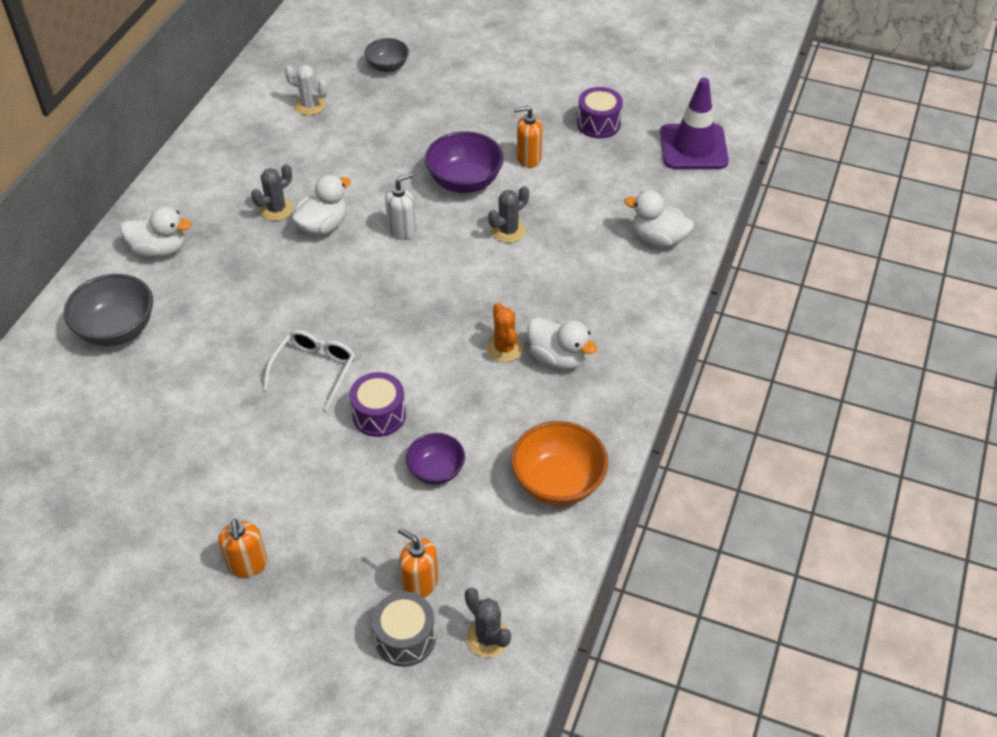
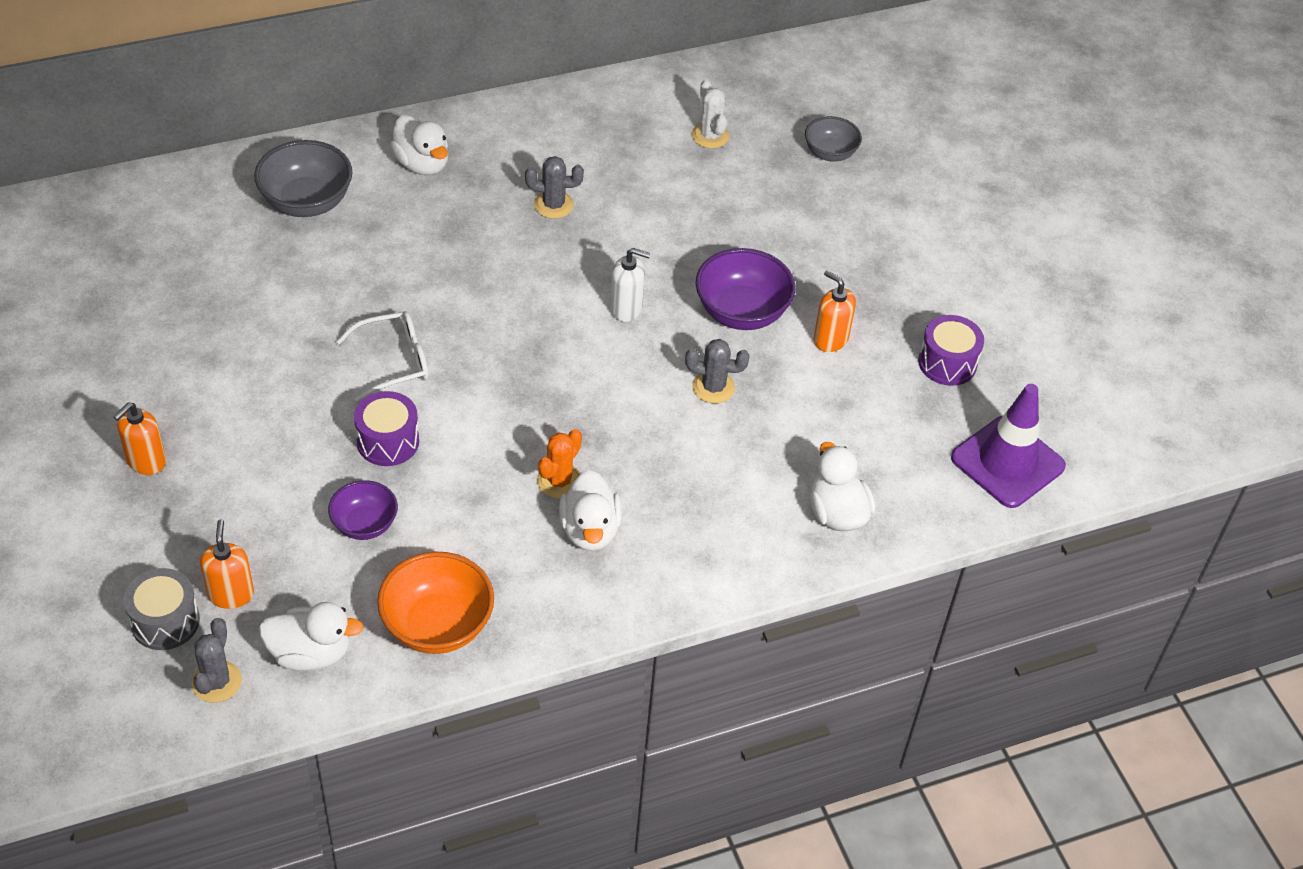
camera: 45 degrees right, 0 degrees up
(323, 226) = (569, 250): white duck -> white duck (310, 653)

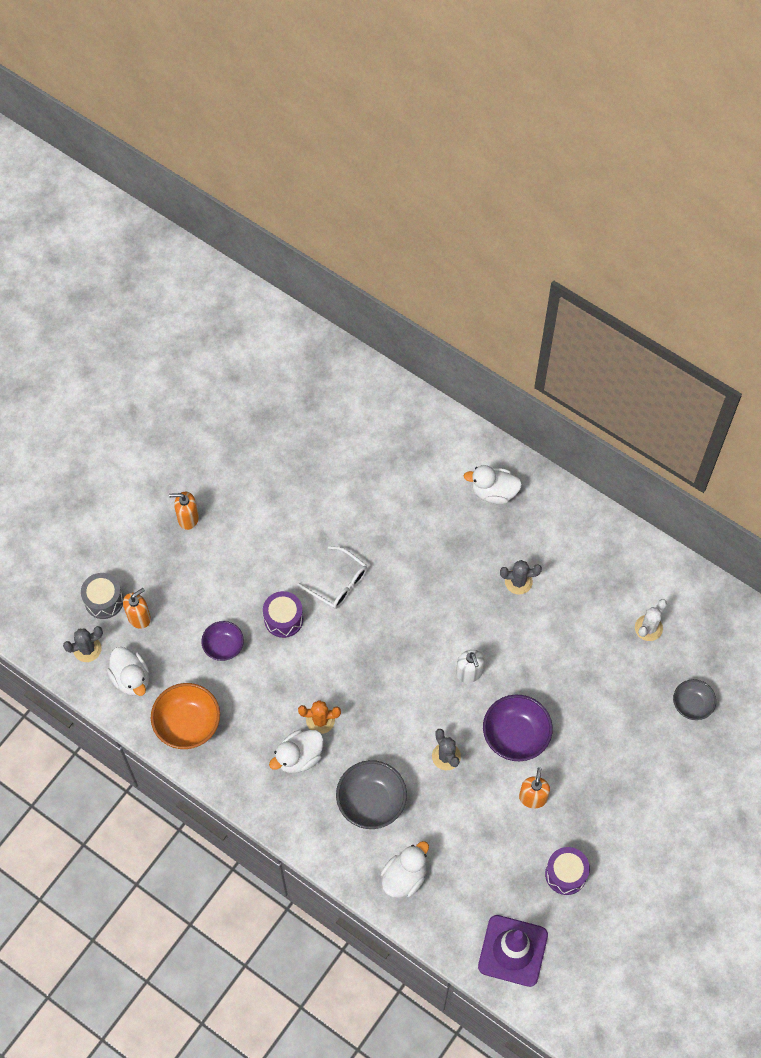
camera: 60 degrees right, 15 degrees up
(307, 202) = (417, 457): grey bowl -> grey bowl (371, 802)
(422, 164) = (493, 492): white duck -> white duck turned 75 degrees clockwise
(553, 205) = (518, 582): grey cactus -> grey cactus turned 60 degrees counterclockwise

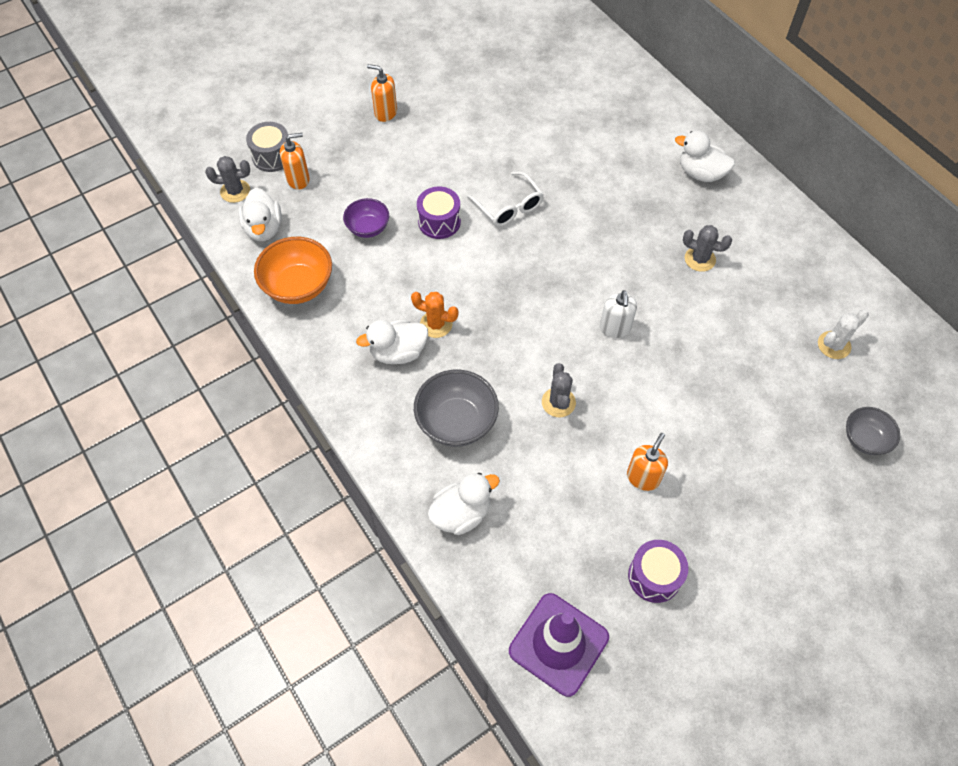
camera: 20 degrees right, 5 degrees down
(515, 736) = (645, 407): purple bowl -> none

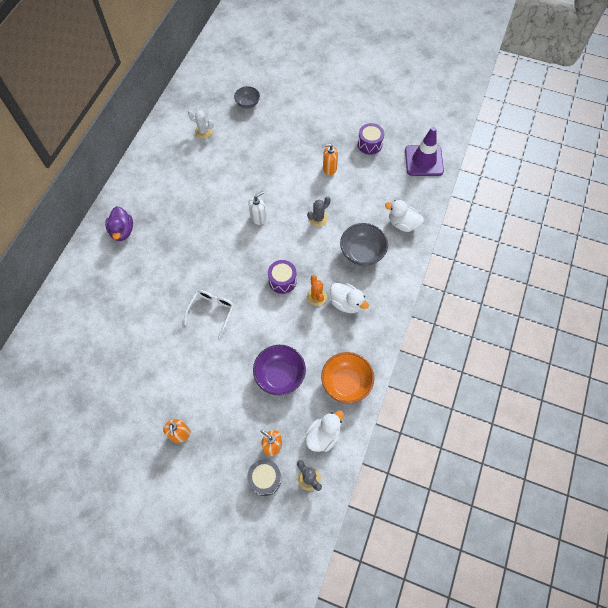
camera: 125 degrees left, 5 degrees up
(368, 228) = (280, 375): purple bowl -> purple bowl, size x1.61
(439, 222) = (248, 340): purple drum -> purple drum (282, 281)
(700, 173) = (122, 231): white duck -> purple duck
(700, 259) = (187, 204): grey cactus -> none

